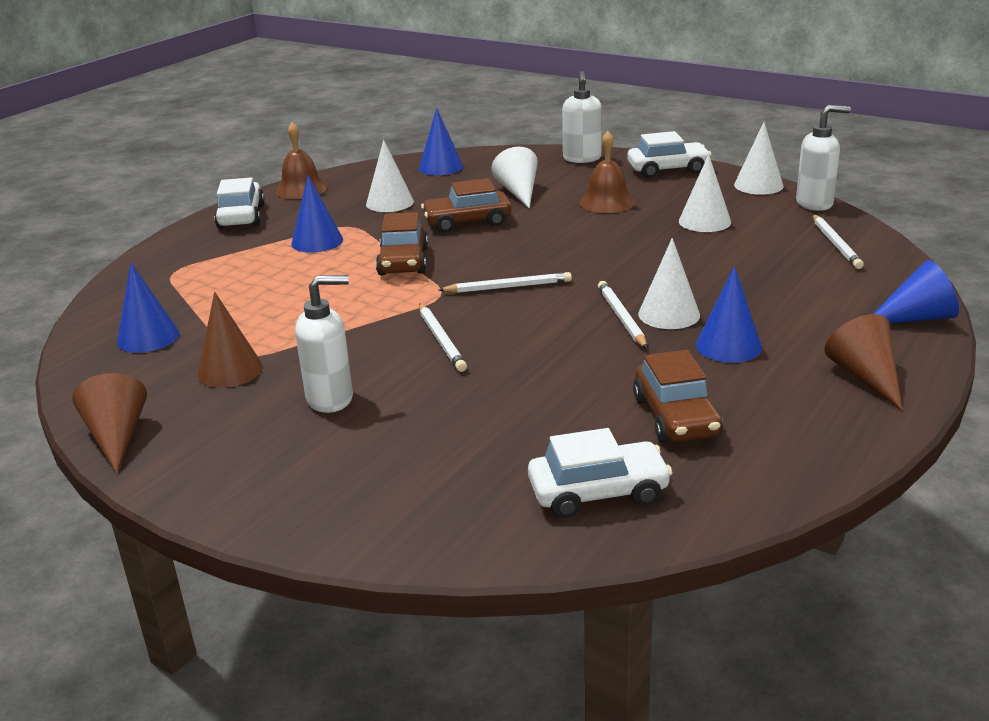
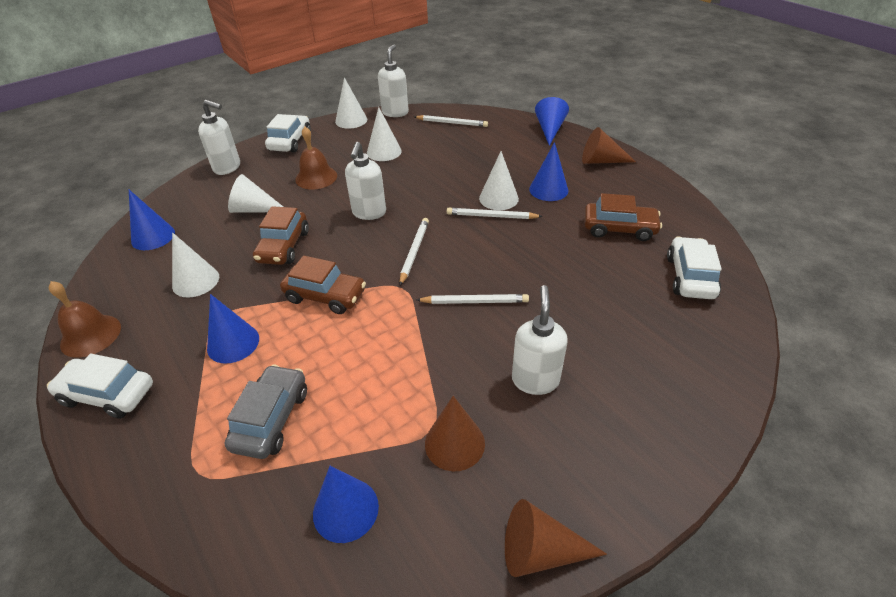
camera: 70 degrees left, 15 degrees up
(234, 282) = (271, 419): none -> grey car
(562, 246) = (369, 213): none -> white soap dispenser

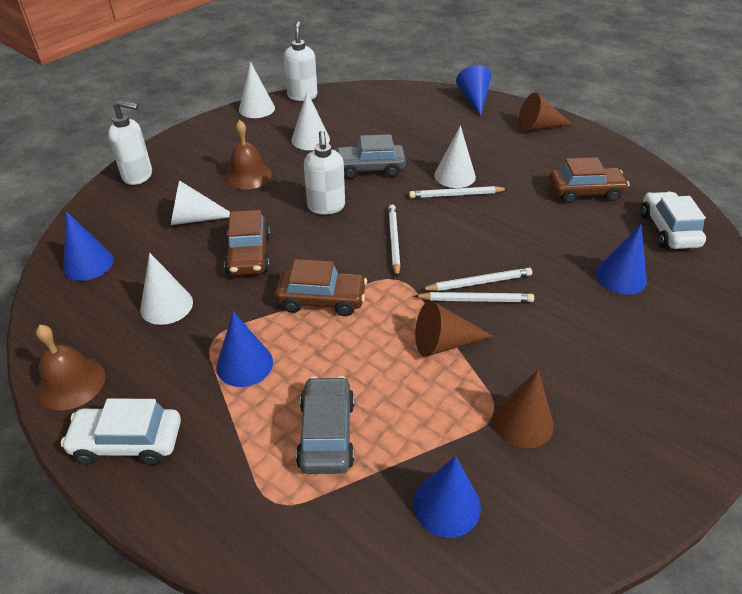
camera: 15 degrees left, 0 degrees up
(290, 141) = (198, 139): white car -> none
(423, 183) = (369, 168): none -> grey car
(452, 123) = (369, 102): white pencil -> white pencil (475, 300)
(535, 380) = (571, 348): white soap dispenser -> none
(540, 551) = (645, 502): brown cone -> brown cone (444, 343)
(548, 189) = (500, 161): blue cone -> blue cone (621, 277)

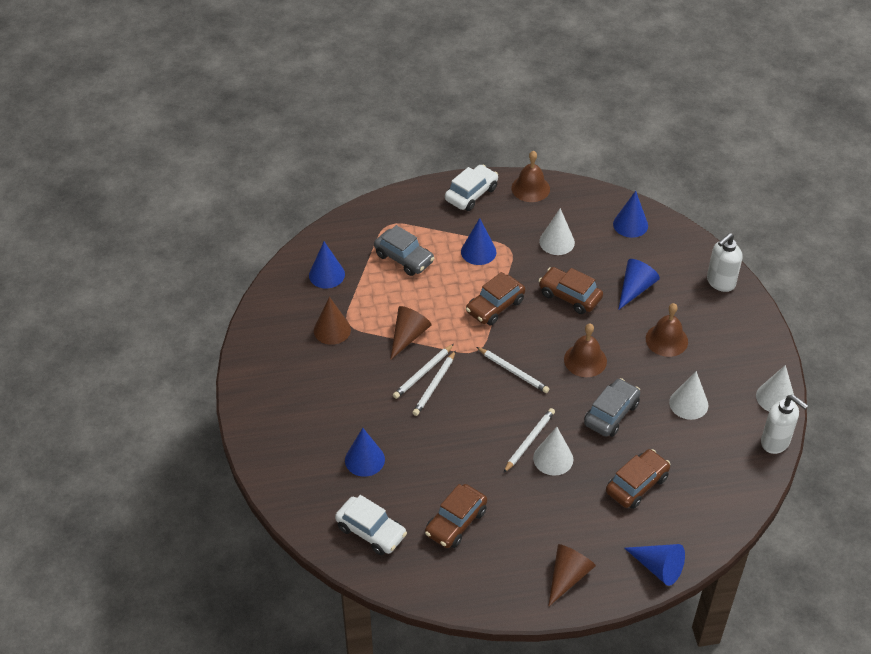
camera: 130 degrees right, 5 degrees up
(195, 218) = (635, 288): white cone -> blue cone
(326, 207) = (585, 360): white soap dispenser -> brown bell
(421, 131) = (637, 484): none -> brown car

